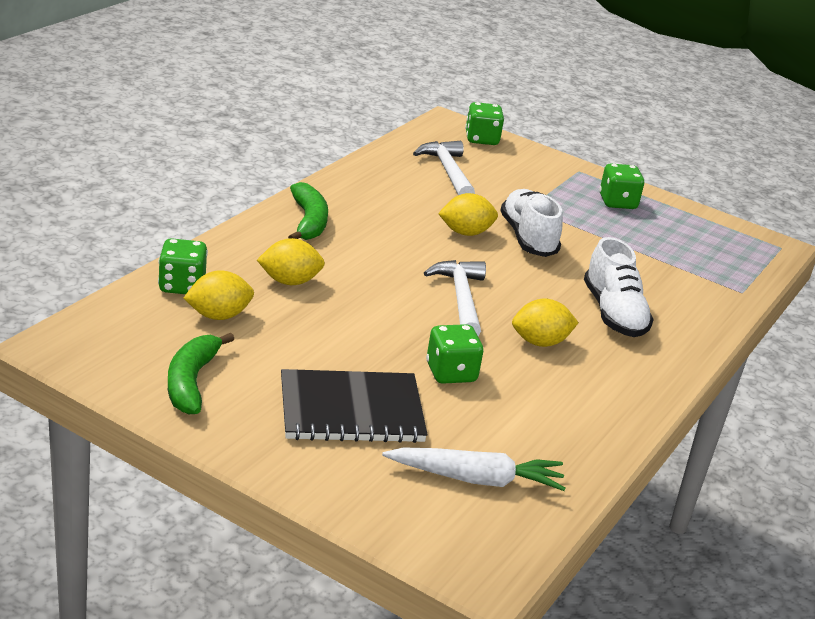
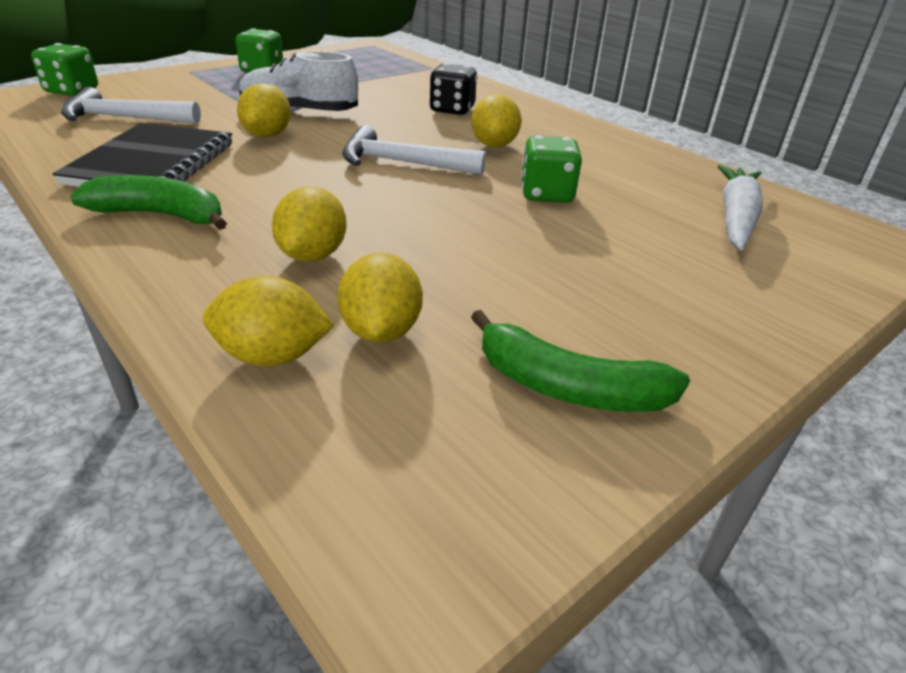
camera: 70 degrees left, 5 degrees up
(182, 286) = (272, 356): green dice -> yellow lemon
(351, 410) = (626, 264): black notebook -> black notebook (153, 163)
(614, 313) = (452, 110): white shoe -> black dice

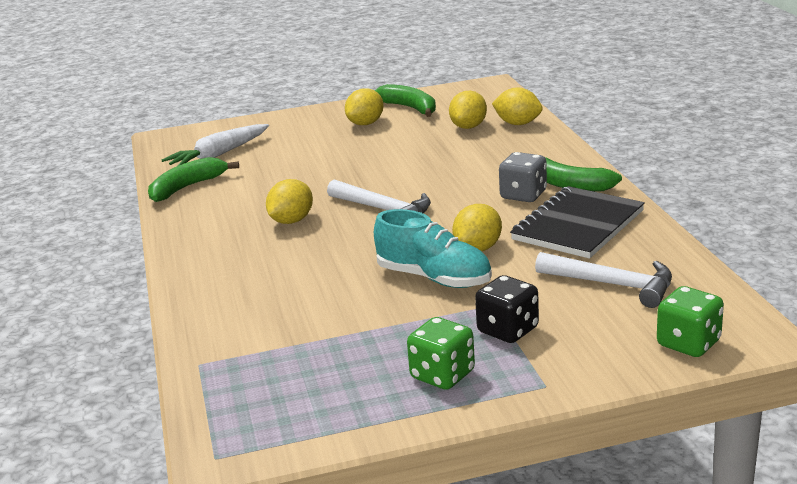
camera: 150 degrees left, 10 degrees down
(228, 194) = (523, 195): none -> grey dice
(299, 113) = (434, 278): white shoe -> turquoise shoe
(312, 255) = (484, 156): yellow lemon -> yellow lemon (365, 123)
(452, 110) = (275, 269): black dice -> black dice (508, 330)
(546, 194) = (310, 178): green dice -> none
(678, 170) = (187, 187): none -> green banana

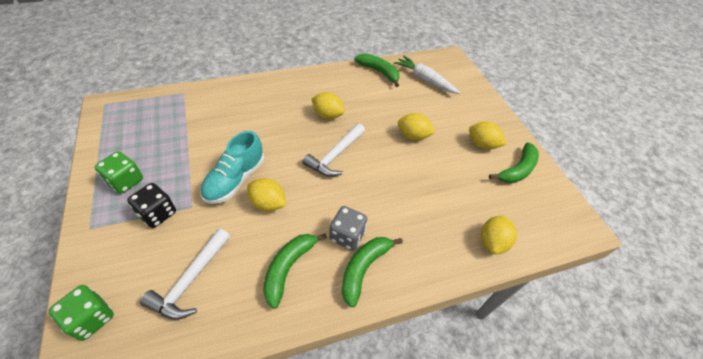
camera: 80 degrees right, 25 degrees up
(468, 127) = (482, 206): yellow lemon -> yellow lemon (413, 136)
(577, 225) = (288, 268): black notebook -> green banana

